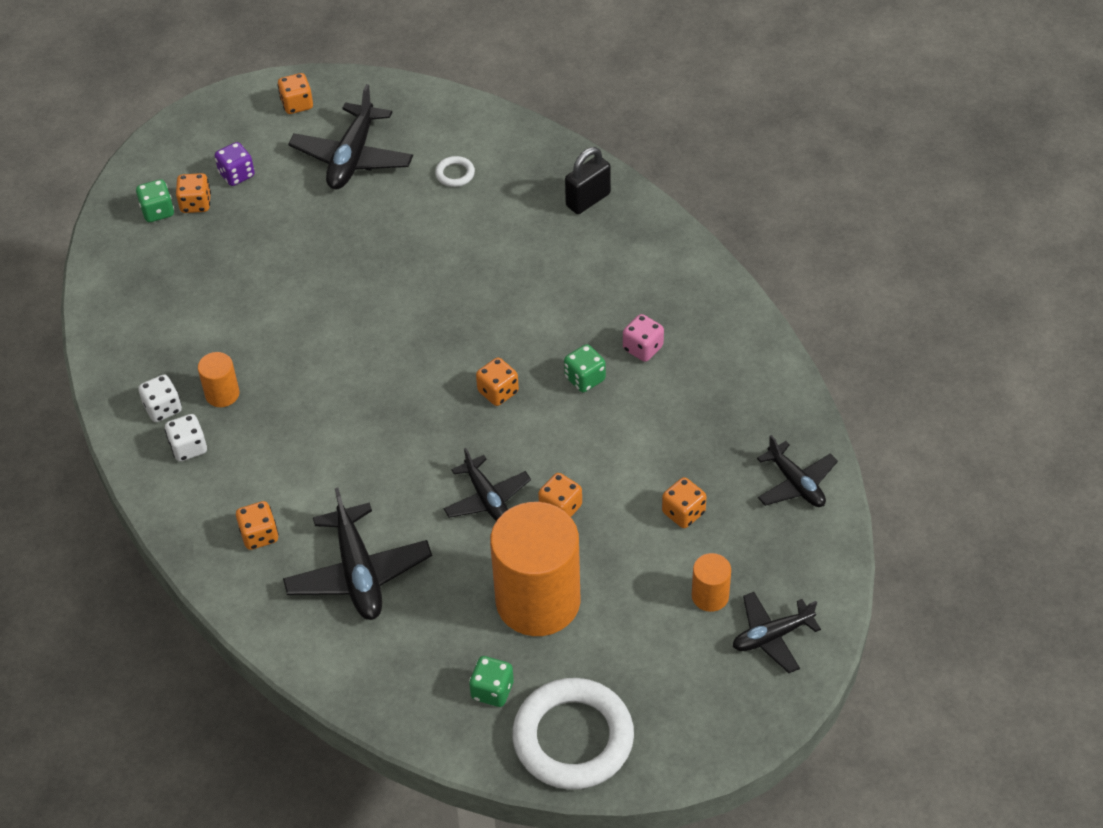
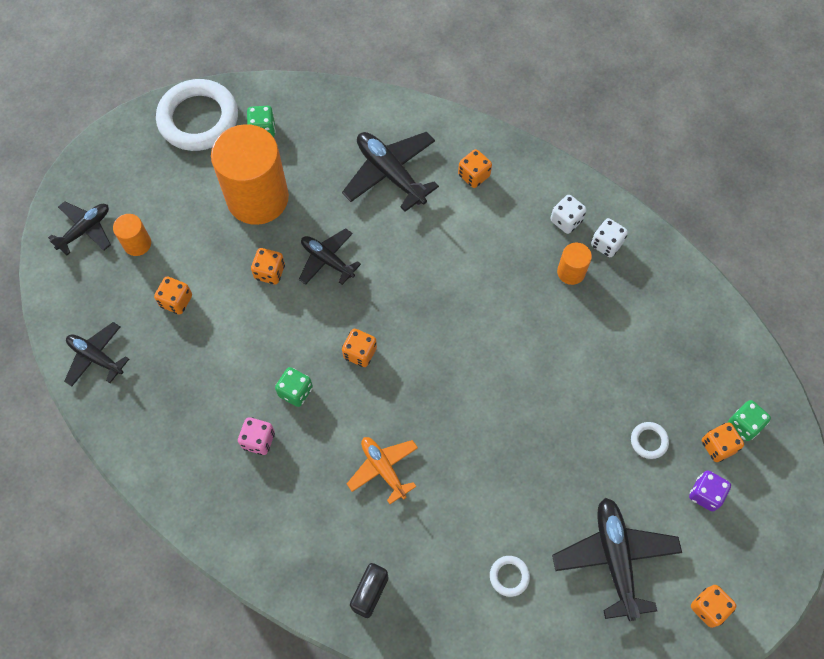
camera: 155 degrees right, 15 degrees up
(256, 227) = (649, 441): none -> white ring
(527, 285) = (383, 469): none -> orange plane

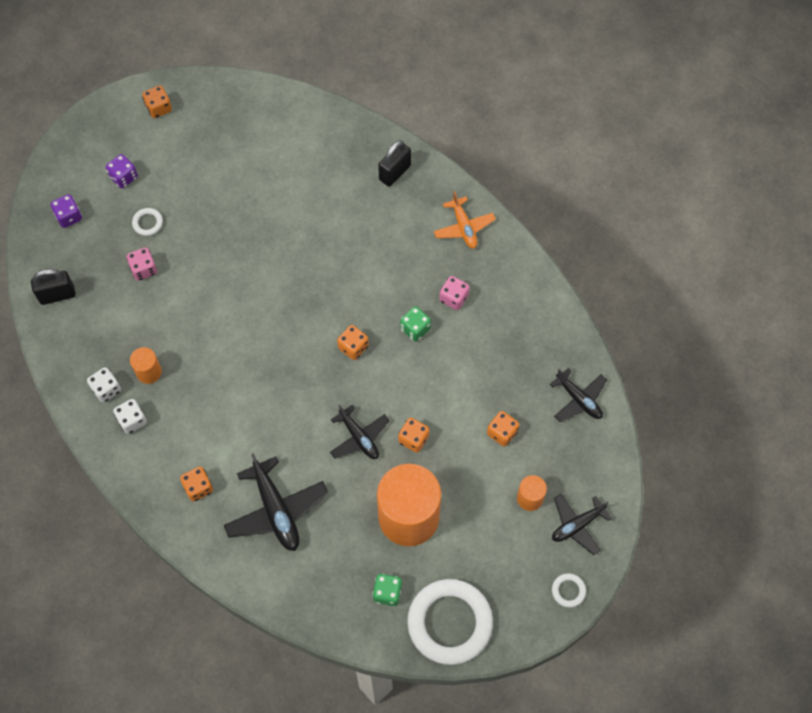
camera: 165 degrees left, 0 degrees up
(383, 469) = (360, 253): orange plane -> orange plane (464, 227)
(509, 576) = (291, 159): white ring -> white ring (568, 591)
(615, 558) = (210, 152): black plane -> none
(627, 383) = (144, 269): none -> pink dice
(708, 329) = (57, 295): none -> black padlock
(718, 446) = (97, 207): orange dice -> none
(744, 425) = (69, 216): green dice -> purple dice

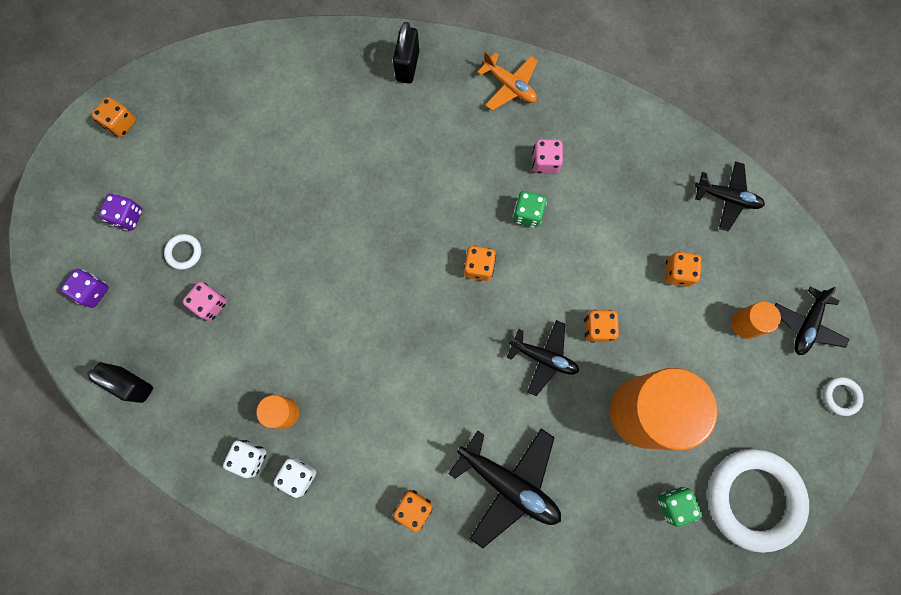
camera: 30 degrees left, 10 degrees up
(57, 295) = (132, 384): black padlock -> black padlock turned 75 degrees clockwise

